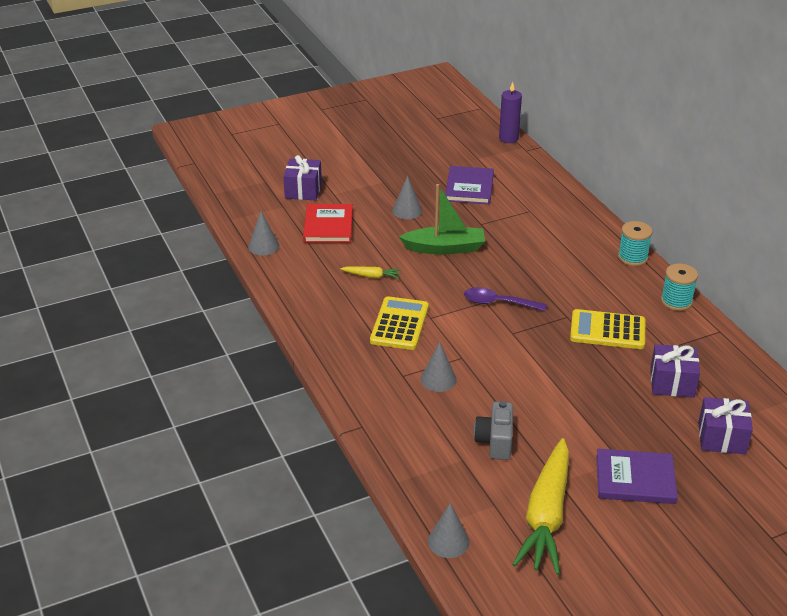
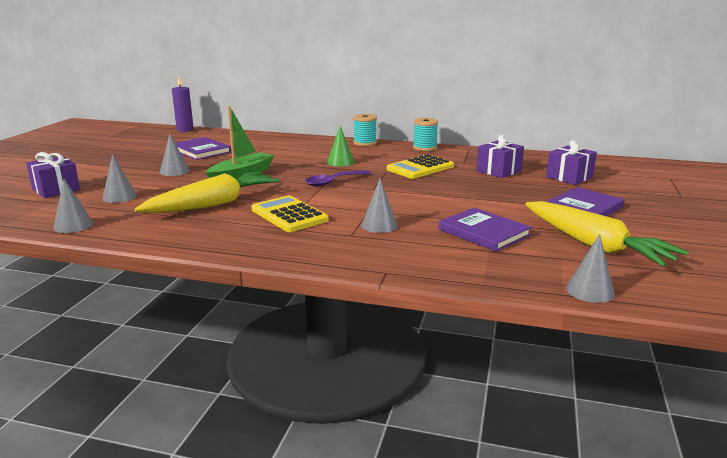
camera: 50 degrees left, 15 degrees down
(328, 226) = (119, 197): red book -> grey cone
(371, 276) = (213, 204): yellow carrot -> yellow carrot, size x2.34
(495, 441) = (484, 232): grey camera -> purple book
(554, 276) = (340, 162): none -> green cone

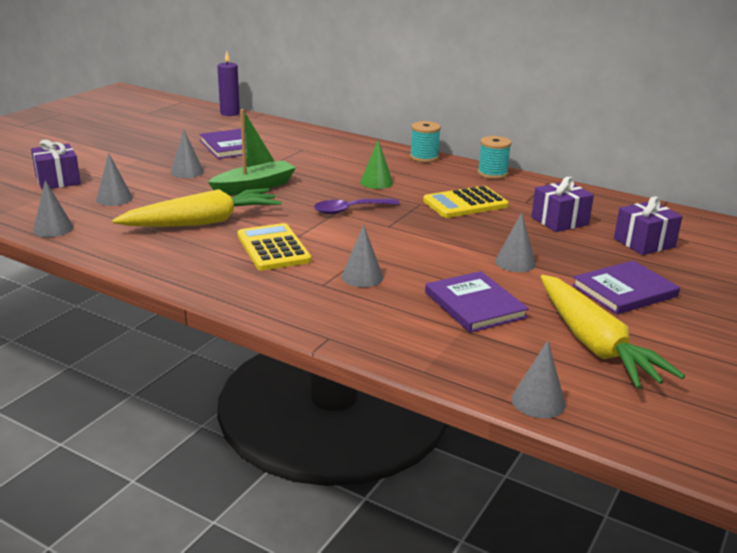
camera: 15 degrees right, 5 degrees up
(490, 200) = (515, 262): none -> grey cone

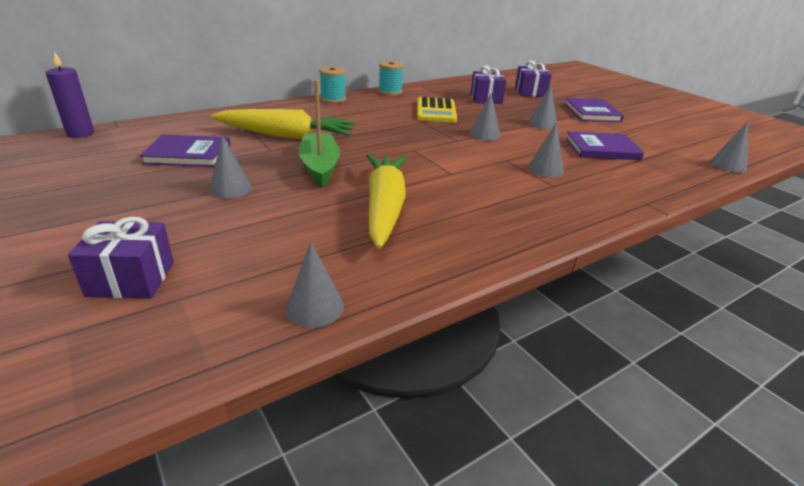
camera: 65 degrees left, 5 degrees up
(114, 198) = (258, 245): grey cone -> grey cone (484, 134)
(273, 248) = (471, 188): yellow calculator -> none
(350, 210) = (414, 144): purple spoon -> none
(376, 182) = (365, 123): green cone -> none
(594, 344) = (657, 136): yellow carrot -> yellow carrot (286, 136)

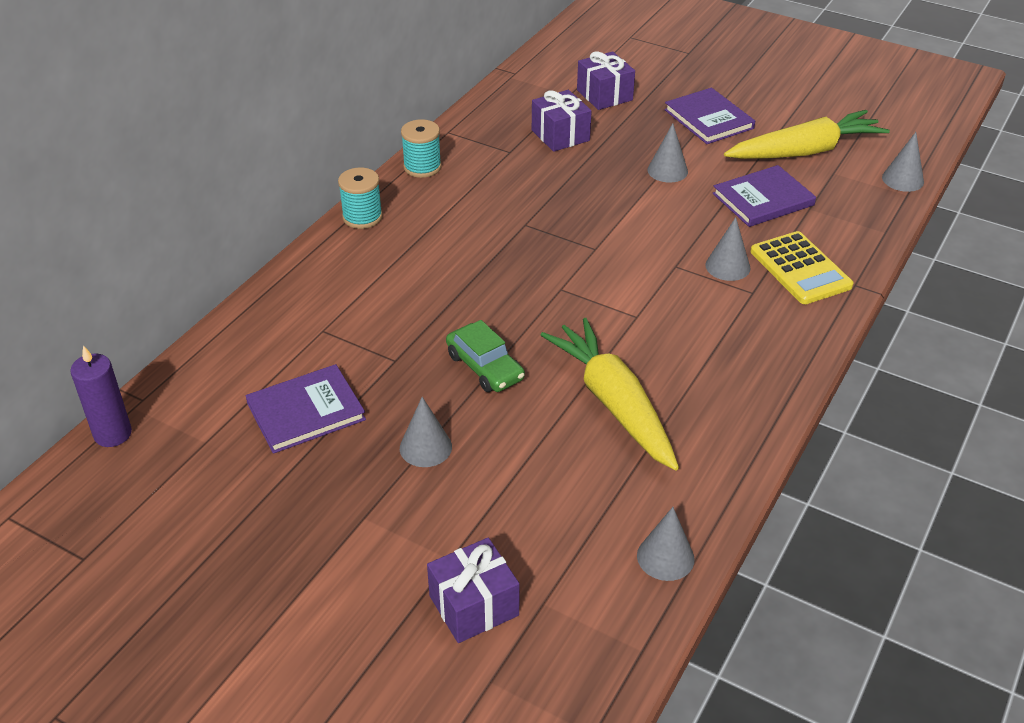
camera: 25 degrees left, 10 degrees up
(286, 136) = (385, 325): yellow carrot -> yellow carrot (805, 151)
(320, 167) = (485, 367): green boat -> green car
(436, 111) = (520, 192): yellow calculator -> yellow calculator (800, 269)
(484, 134) = (617, 223): grey cone -> none

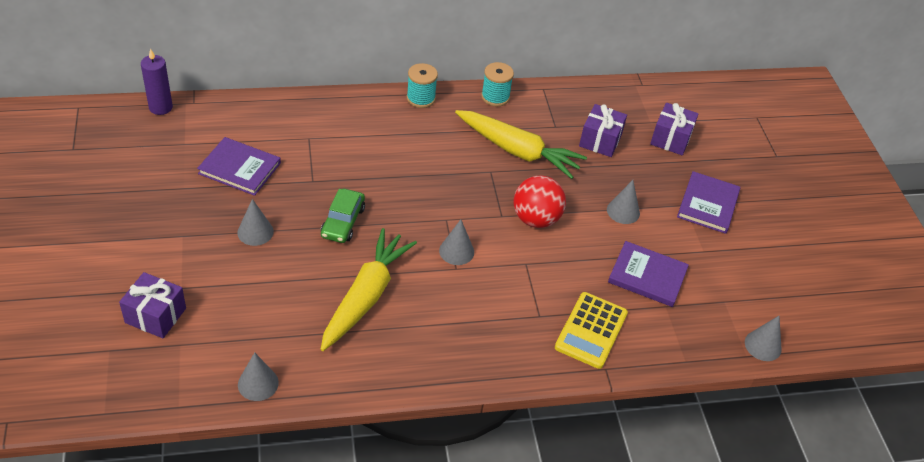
camera: 45 degrees right, 5 degrees up
(622, 229) = (535, 219): none -> red ball
(727, 266) = (553, 290): grey cone -> grey cone (456, 251)
(805, 151) = (731, 274): yellow carrot -> yellow carrot (518, 151)

